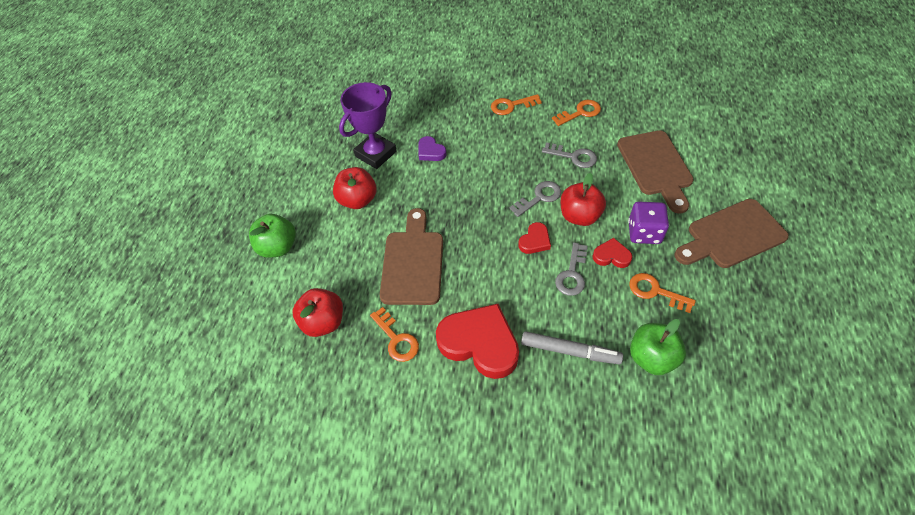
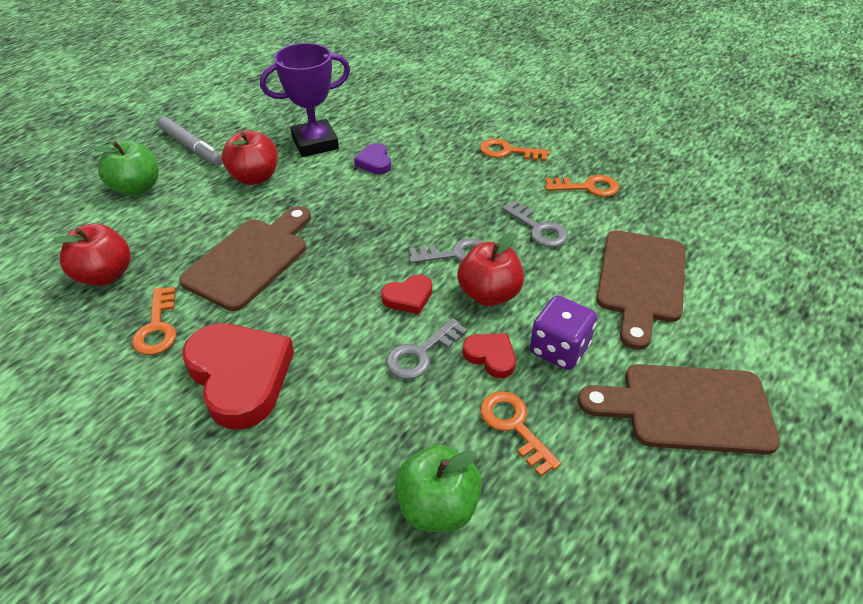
camera: 25 degrees right, 10 degrees down
(570, 351) = (337, 441): grey marker -> grey marker (192, 147)

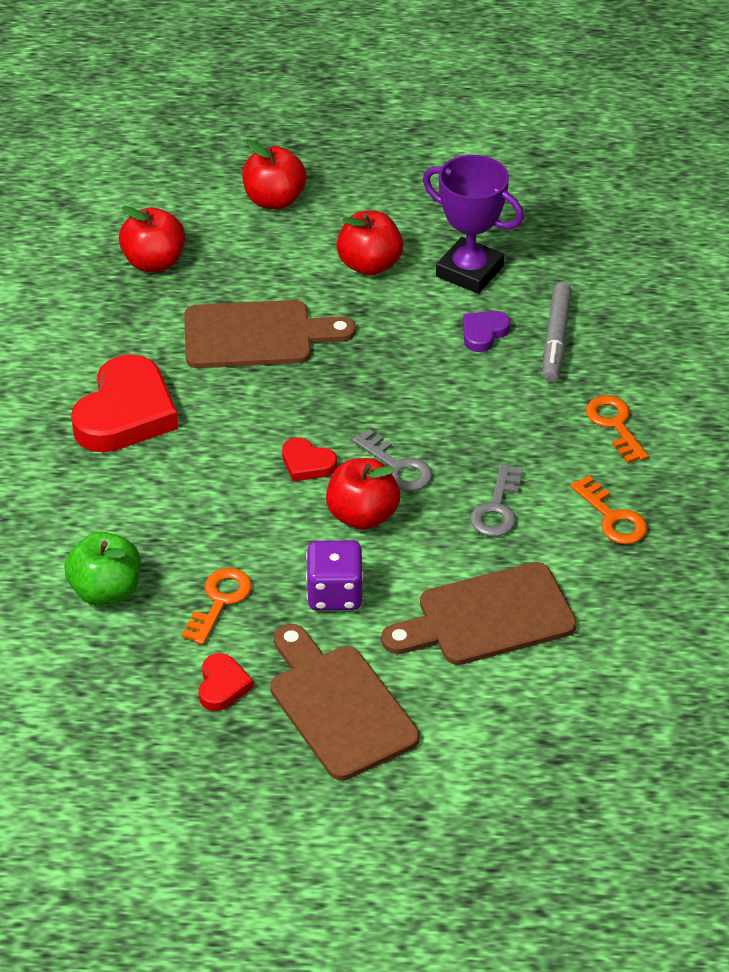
camera: 55 degrees right, 0 degrees up
(137, 188) = (274, 200): green apple -> red apple
(157, 327) = (130, 333): orange key -> none
(192, 147) = (369, 192): grey marker -> grey marker (556, 339)
(421, 354) = (247, 506): grey key -> none
(491, 356) = (284, 552): red heart -> red heart (222, 686)

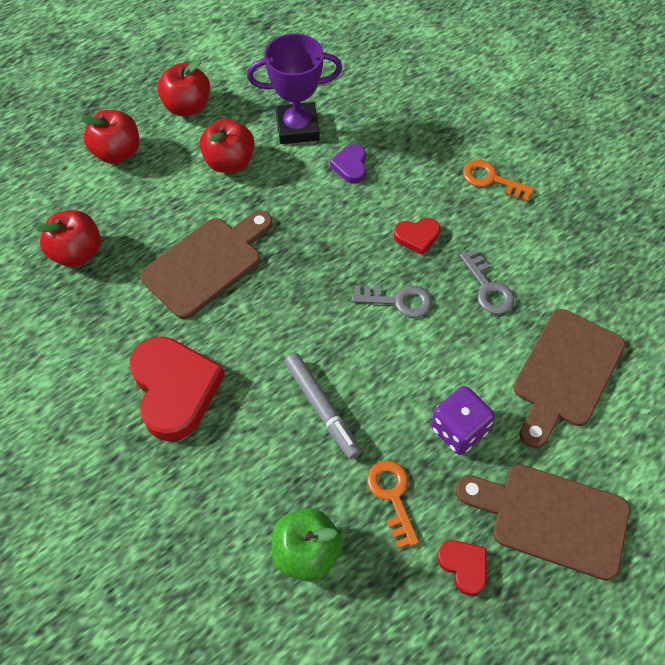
camera: 40 degrees left, 15 degrees up
(307, 463) = (339, 340): red heart -> red heart (417, 237)
(362, 515) = (414, 354): red apple -> red apple (187, 106)
(556, 339) = (397, 142): grey marker -> grey marker (321, 408)
(612, 517) = (557, 245): orange key -> none

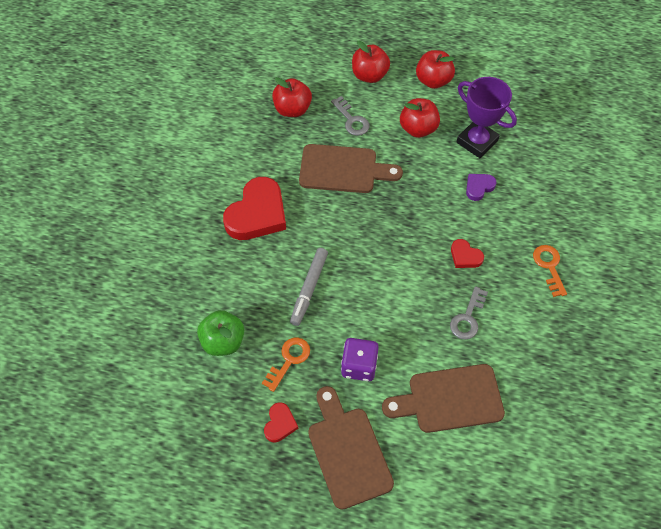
camera: 50 degrees right, 0 degrees up
(398, 301) = (412, 277): grey key -> grey key (352, 120)

